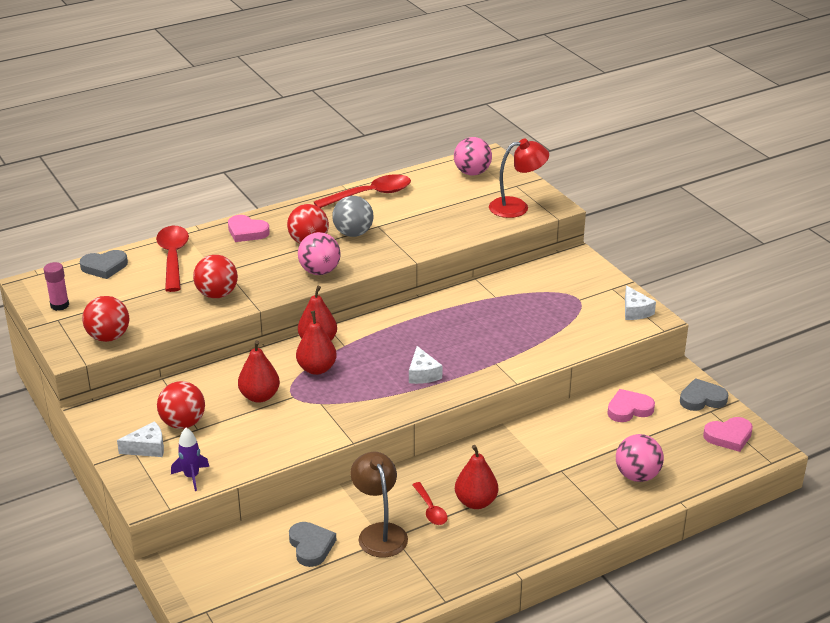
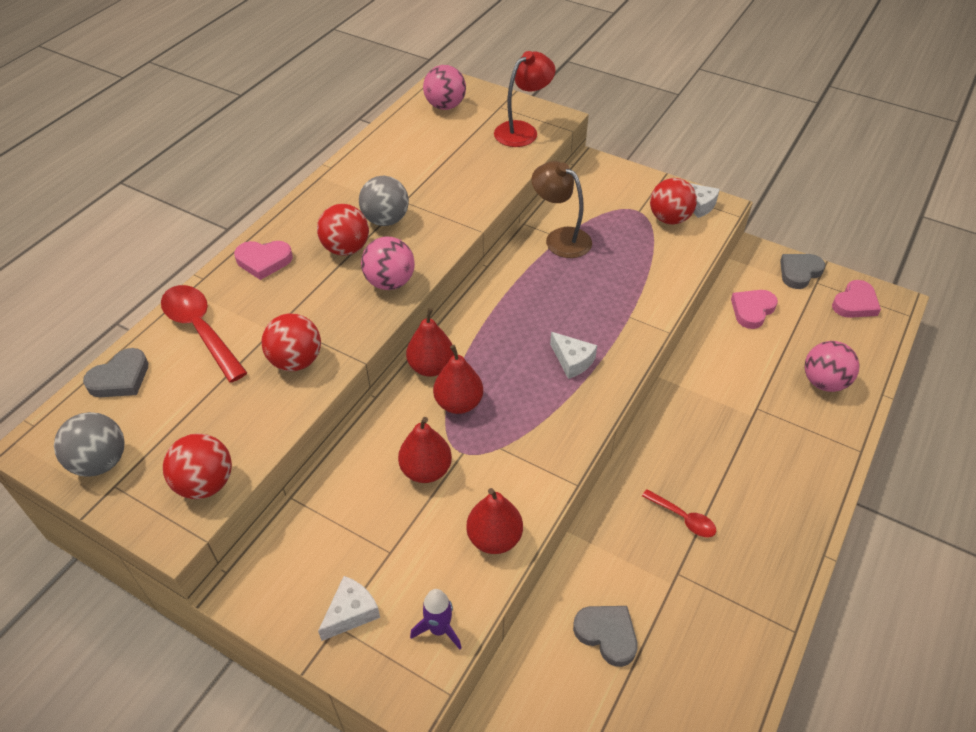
camera: 30 degrees left, 15 degrees up
(59, 305) = (100, 462): pink glue stick -> grey ball
(183, 423) = (366, 552): red ball -> red ball (669, 219)
(370, 195) = (363, 166): red spoon -> none
(379, 533) = (660, 576): brown lamp -> brown lamp (560, 238)
(476, 502) = (716, 486): red pear -> red pear (494, 538)

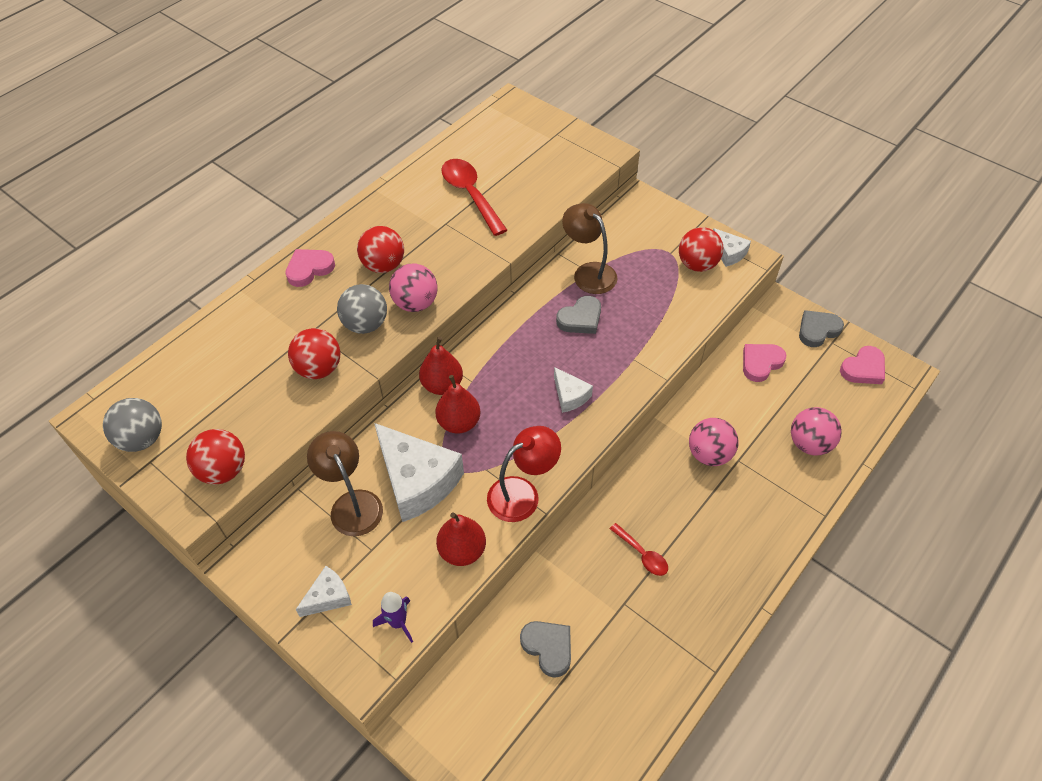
camera: 10 degrees right, 5 degrees up
(120, 378) = (170, 365): grey heart -> grey heart (580, 319)
(200, 330) = (243, 329): red spoon -> red spoon (470, 195)
(264, 261) = (309, 269): pink heart -> pink heart turned 135 degrees clockwise
(357, 505) = (352, 503): none -> brown lamp
(386, 220) = (425, 241): grey ball -> grey ball (365, 324)
(426, 470) = (417, 481): red pear -> white cheese
(445, 106) = (505, 128): pink ball -> pink ball (709, 454)
(522, 130) = (572, 161): red lamp -> red lamp (522, 493)

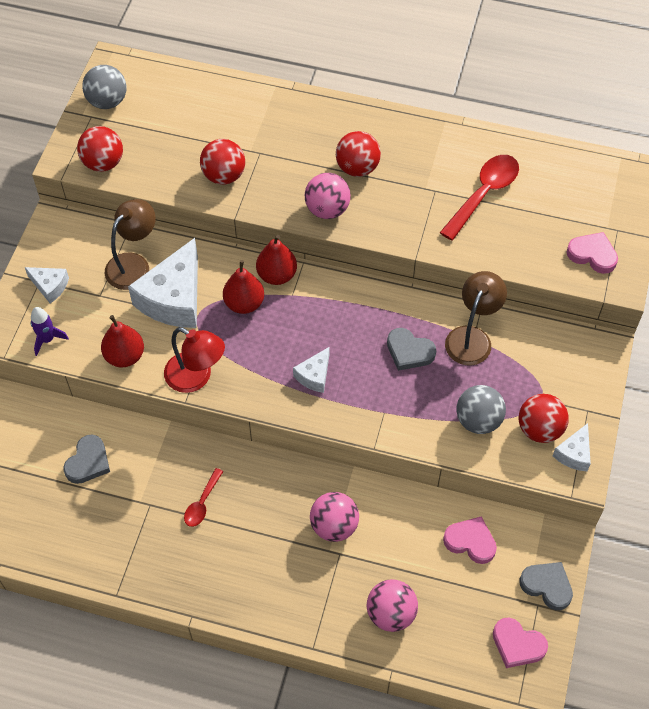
camera: 65 degrees right, 5 degrees up
(309, 269) = (324, 119): pink heart -> pink heart (592, 255)
(365, 324) = (285, 185): grey ball -> grey ball (478, 420)

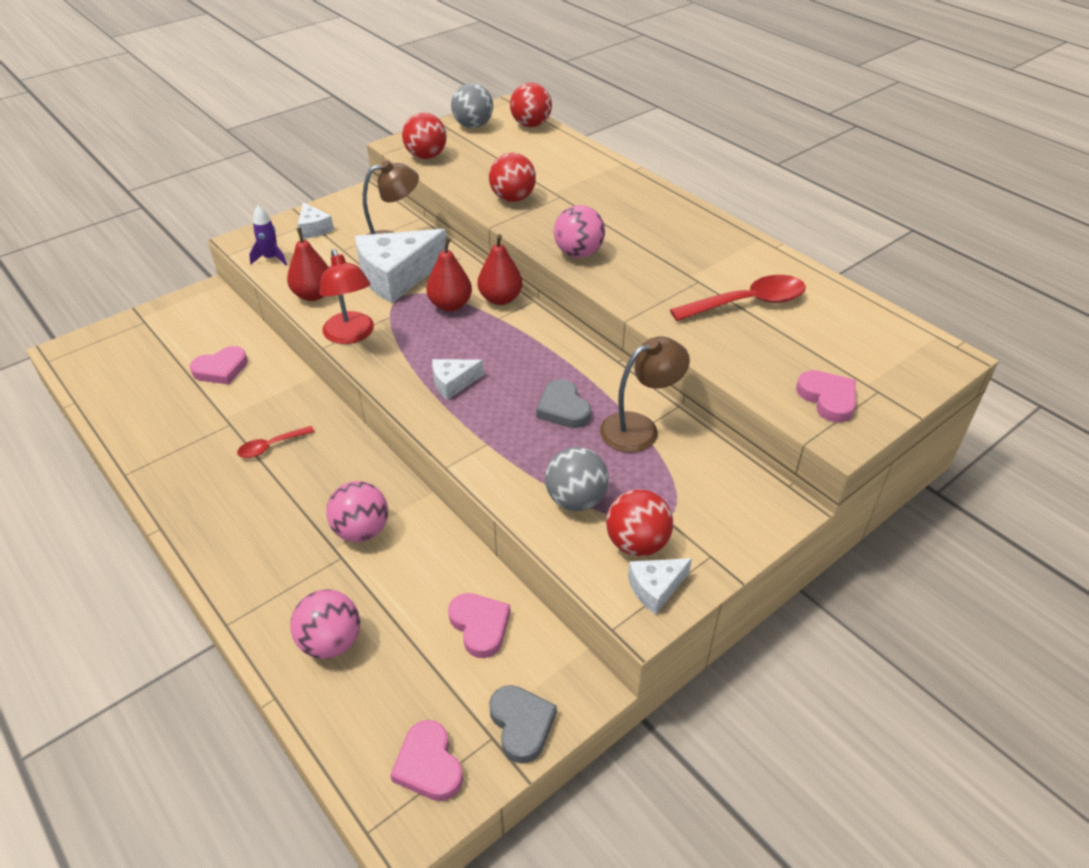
camera: 35 degrees right, 15 degrees down
(88, 462) = (221, 369): grey heart -> pink heart
(357, 168) = (638, 237): red ball -> red ball (531, 125)

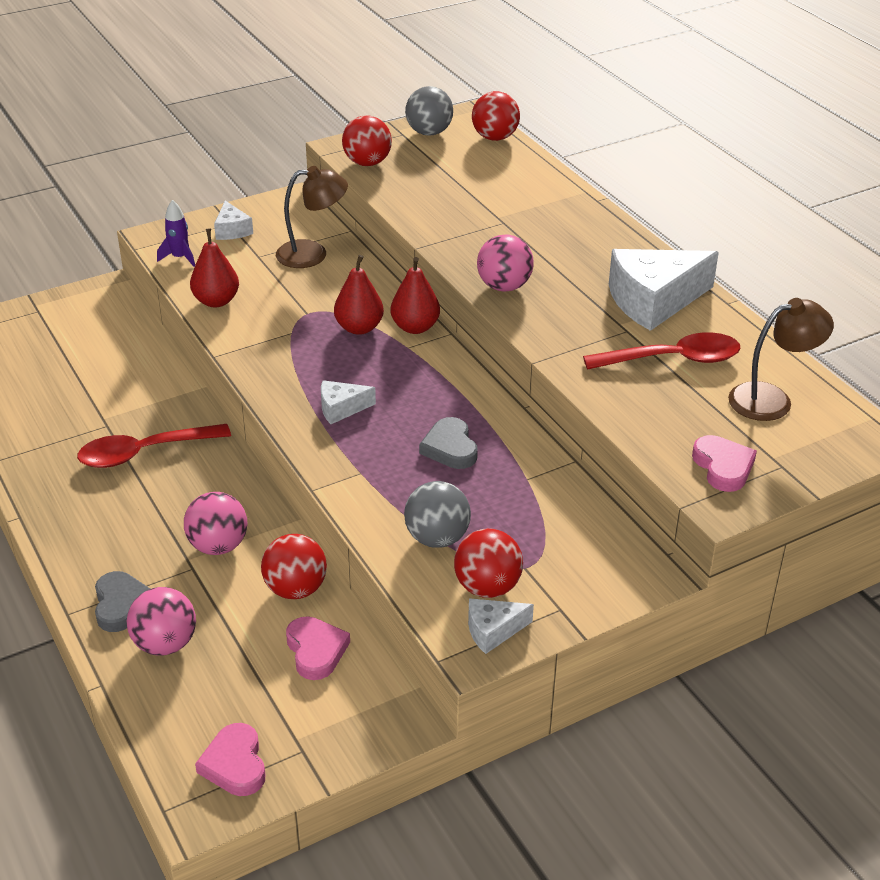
camera: 10 degrees right, 5 degrees down
(221, 369) = (108, 369): pink heart -> none
(271, 446) = (144, 453): red spoon -> red spoon, size x1.85
(351, 335) = (246, 347): red lamp -> none
(397, 276) = (309, 291): white cheese -> white cheese (653, 301)
(513, 198) = (450, 219): red ball -> red ball (295, 589)
(521, 724) = (334, 744): grey heart -> grey heart (121, 605)
(639, 428) = (526, 477): brown lamp -> brown lamp (772, 399)

